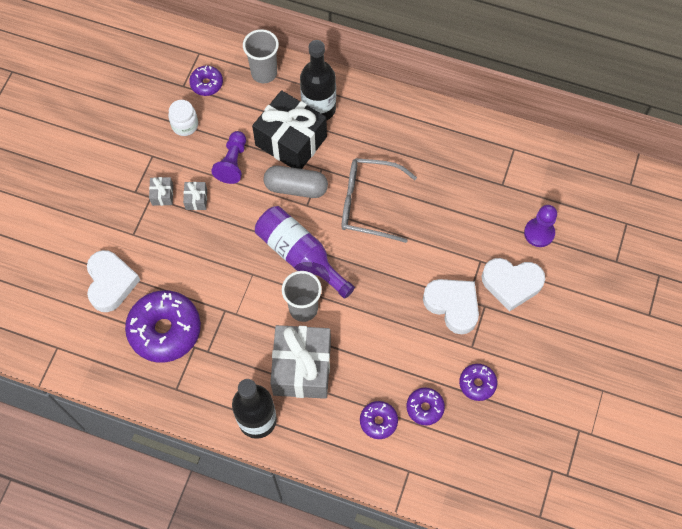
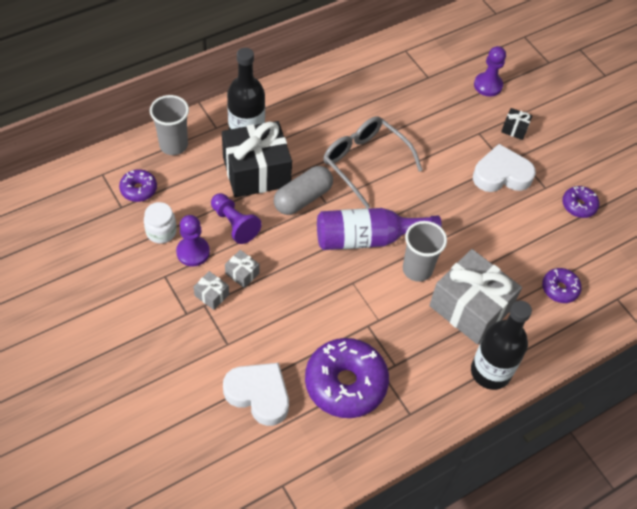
camera: 55 degrees left, 10 degrees down
(186, 157) = (193, 252): none -> purple pawn
(369, 204) = (365, 163): grey glasses -> grey glasses turned 90 degrees clockwise
(425, 408) = (572, 251): purple donut -> none
(511, 284) = (514, 129): white heart -> black gift

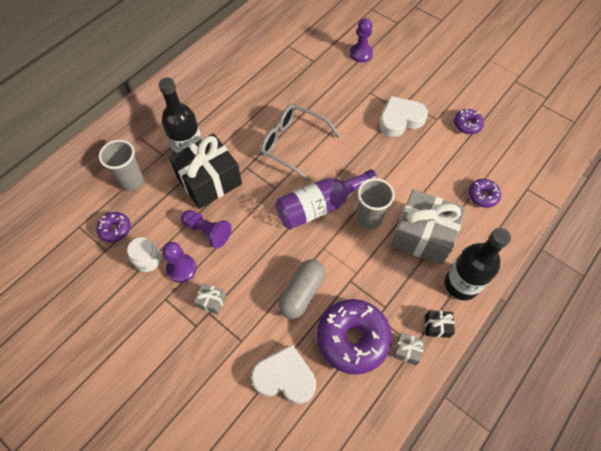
camera: 15 degrees left, 5 degrees up
(242, 273) = (230, 273): grey gift -> grey gift (407, 351)
(303, 198) = (255, 190): grey capsule -> grey capsule (302, 293)
(514, 129) = (394, 81): black gift -> black gift (437, 326)

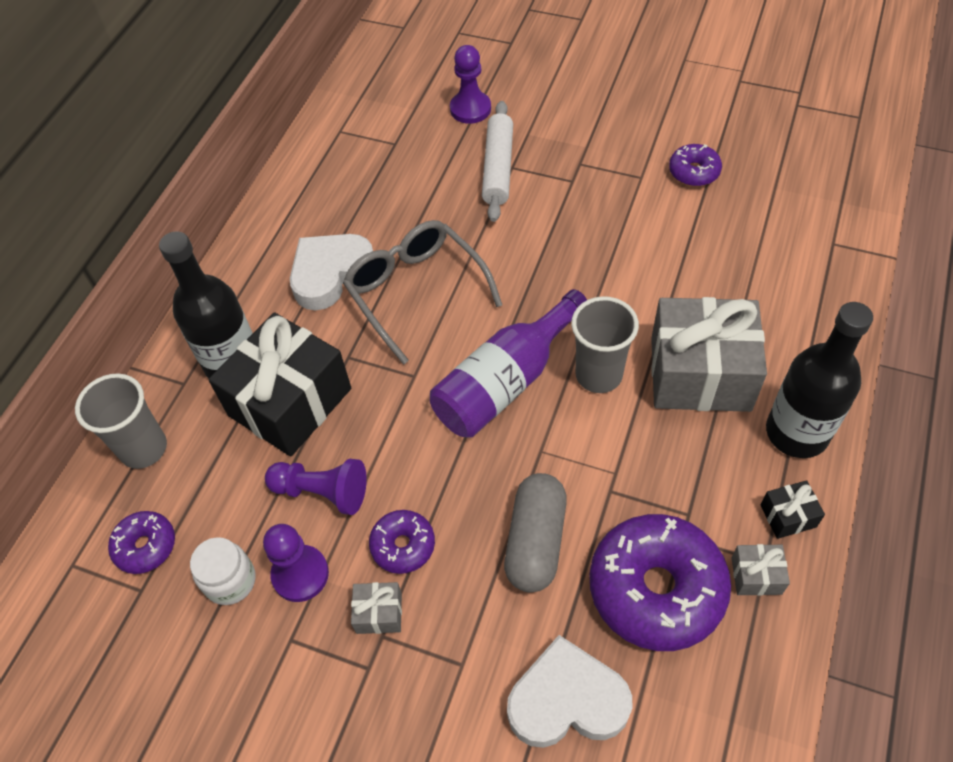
camera: 15 degrees left, 5 degrees down
(293, 144) = (416, 292): grey glasses -> grey glasses turned 45 degrees clockwise
(362, 91) = (498, 168): none -> white rolling pin
(400, 119) = (581, 196): white heart -> white heart (330, 274)
(482, 196) = (768, 277): purple donut -> purple donut (403, 545)

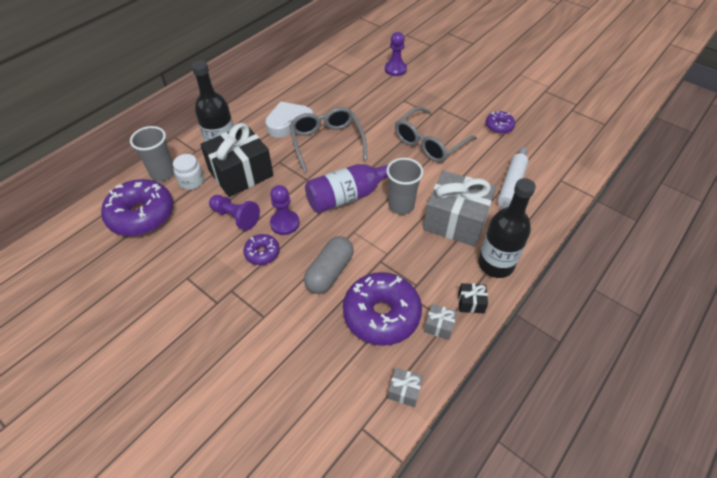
camera: 15 degrees right, 5 degrees down
(145, 546) = (142, 215): purple donut -> purple donut, size x2.00
(230, 581) = (172, 242): white jar -> white jar (192, 181)
(300, 574) = (206, 250): purple pawn -> purple pawn (285, 223)
(379, 613) = (235, 279): grey gift -> grey gift (404, 391)
(498, 168) = (396, 99): white rolling pin -> white rolling pin (511, 186)
(567, 700) = (308, 351): white heart -> none
(593, 238) = (430, 142): none -> grey glasses

